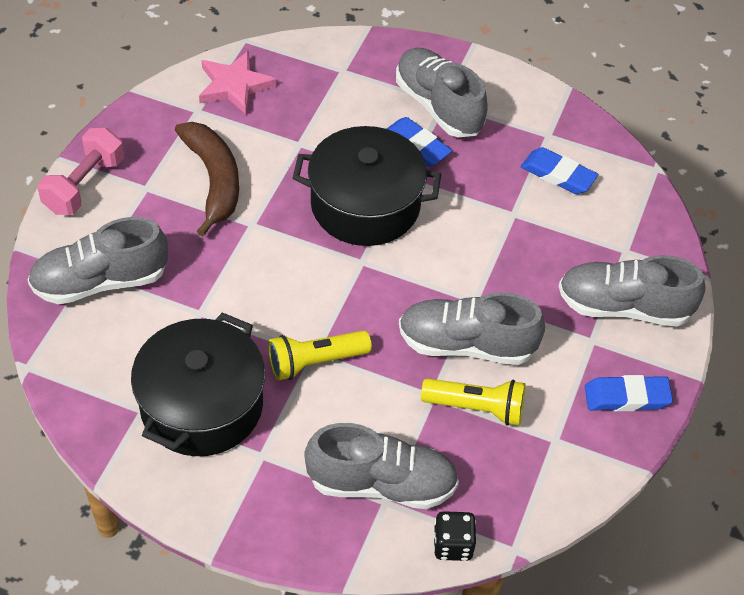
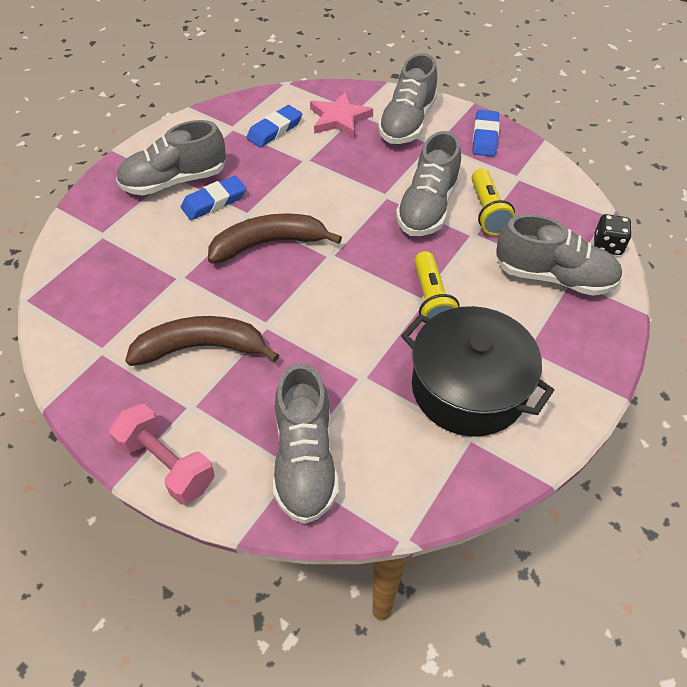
camera: 75 degrees left, 0 degrees up
(234, 86) = (82, 316): pink star -> pink star (339, 118)
(365, 205) = (269, 243): black pot -> brown banana
(381, 484) = (554, 277): grey shoe -> grey shoe turned 90 degrees clockwise
(477, 408) = (487, 212): yellow flashlight -> yellow flashlight turned 150 degrees clockwise

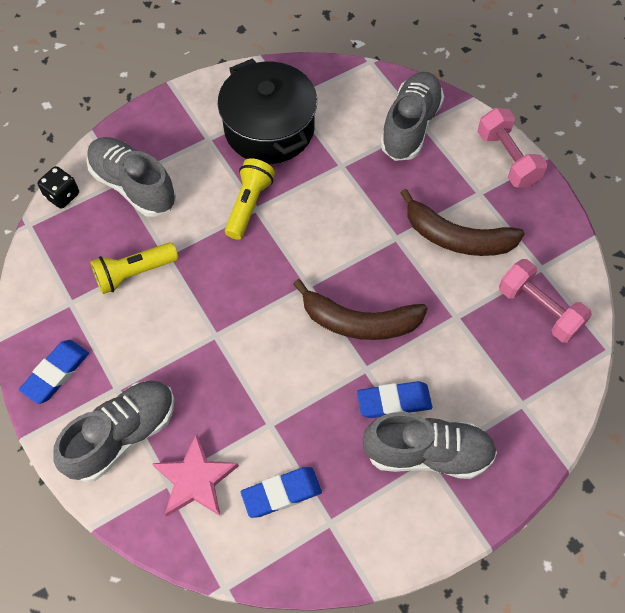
camera: 155 degrees left, 10 degrees up
(98, 311) = (539, 309): none -> pink dumbbell
(427, 207) = (185, 302): grey shoe -> none
(487, 212) = (134, 273): yellow flashlight -> yellow flashlight turned 135 degrees counterclockwise

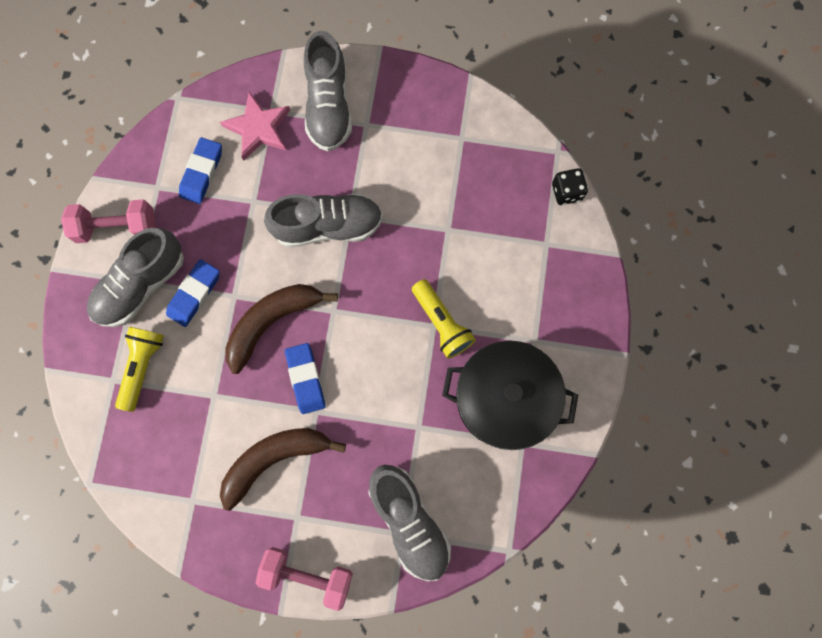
camera: 130 degrees right, 15 degrees up
(56, 373) = (411, 94): blue eraser -> blue eraser (306, 379)
(133, 186) = (533, 250): grey shoe -> grey shoe (328, 226)
(134, 273) = (450, 196): yellow flashlight -> yellow flashlight (142, 366)
(539, 309) = (164, 464): pink dumbbell -> pink dumbbell (117, 227)

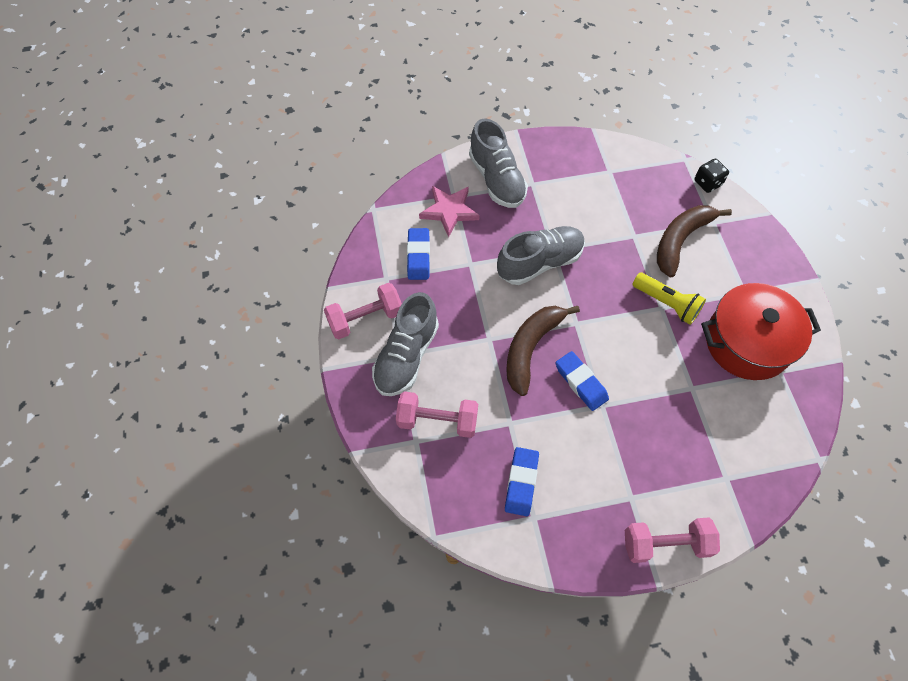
camera: 20 degrees left, 15 degrees down
(142, 366) = (437, 420): yellow flashlight -> pink dumbbell
(194, 294) = (455, 348): blue eraser -> blue eraser (521, 482)
(274, 459) = (587, 456): brown banana -> brown banana (680, 240)
(409, 521) = (726, 465): grey shoe -> none
(505, 398) = (747, 342): black pot -> red pot

